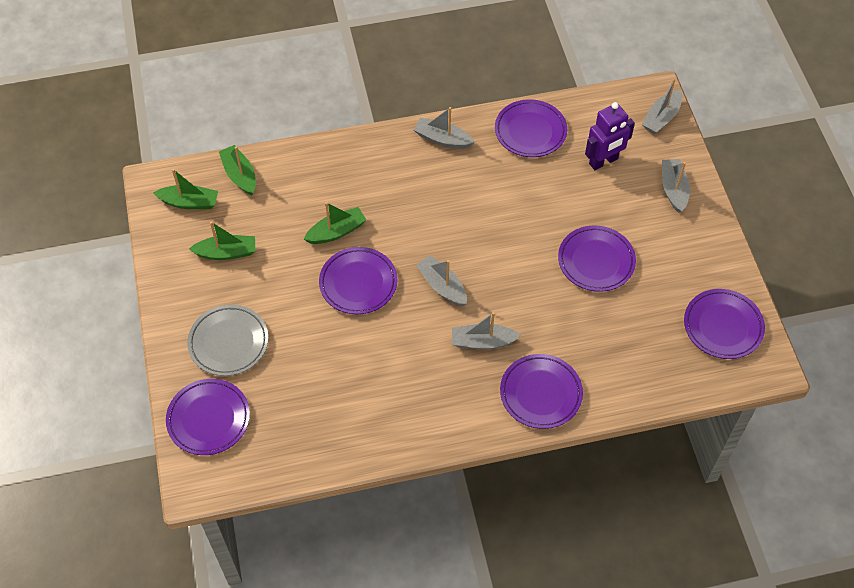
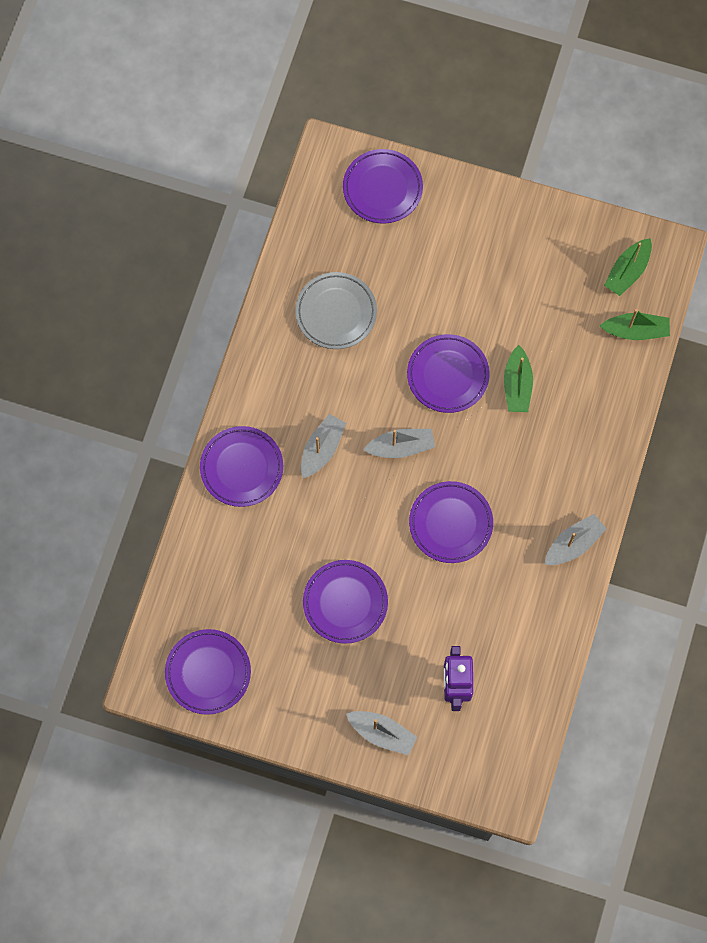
camera: 120 degrees right, 15 degrees up
(226, 252) = (549, 278): green boat -> none
(228, 342) = (449, 237): grey plate -> grey plate (336, 312)
(530, 131) = (534, 637): purple plate -> purple plate (450, 523)
(661, 118) = (476, 784): grey boat -> none

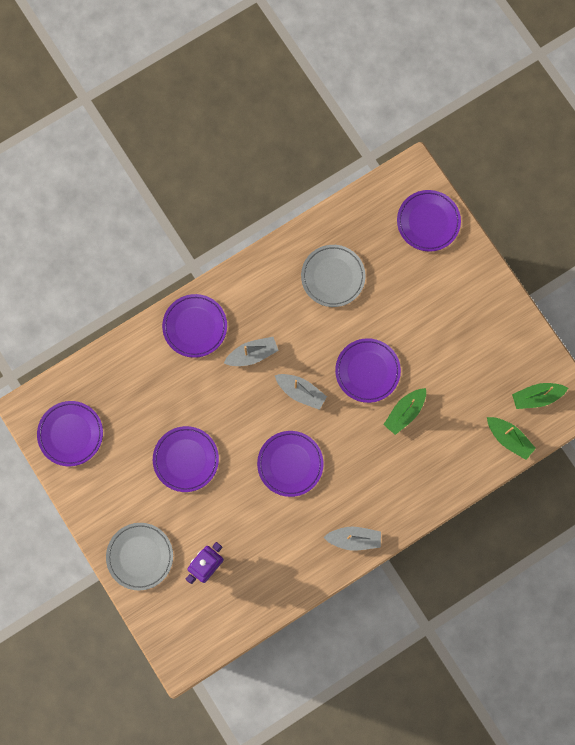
camera: 40 degrees right, 5 degrees up
(382, 733) = (140, 556): grey boat -> grey plate

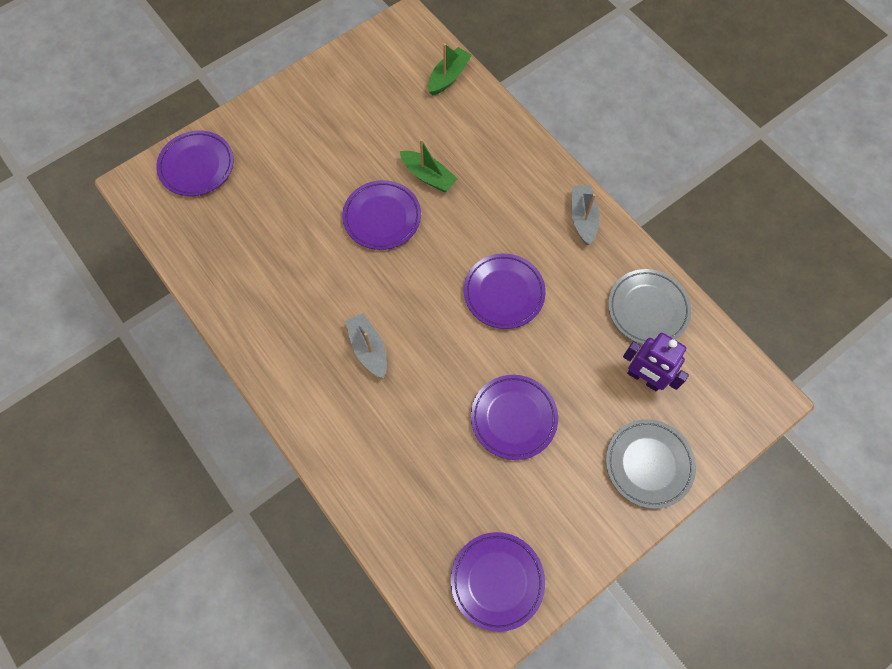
camera: 95 degrees left, 10 degrees down
(195, 326) = (334, 424): purple plate -> none
(301, 392) = (413, 288): grey boat -> none
(333, 277) = (265, 263): grey plate -> grey plate (647, 309)
(536, 397) = (400, 54): green boat -> none

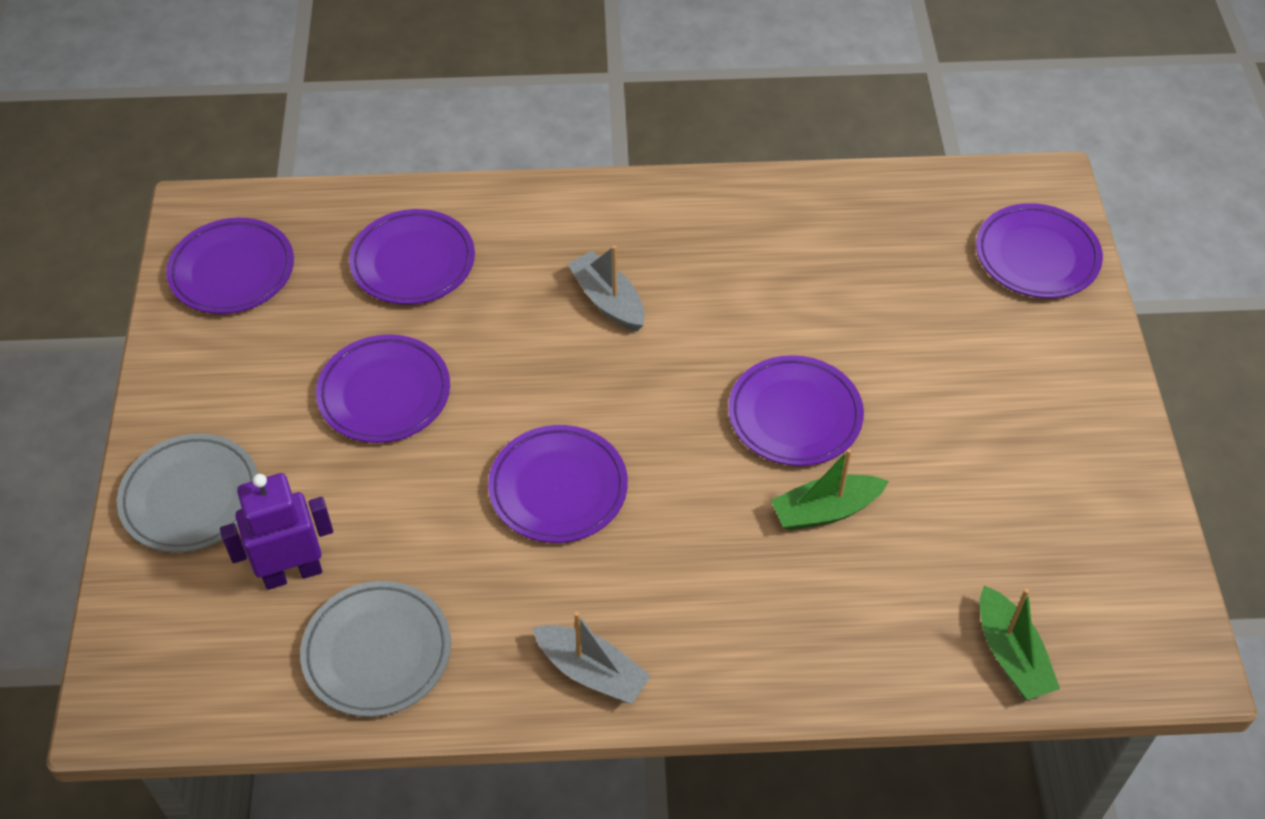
camera: 125 degrees right, 15 degrees down
(368, 349) = (608, 300): grey boat -> grey boat turned 135 degrees counterclockwise
(414, 476) = (413, 262): none -> purple plate

